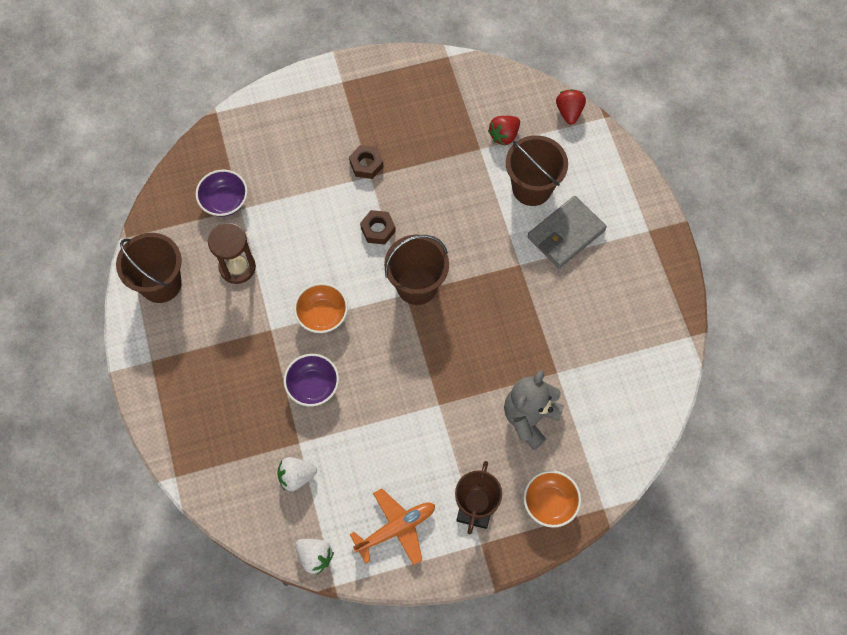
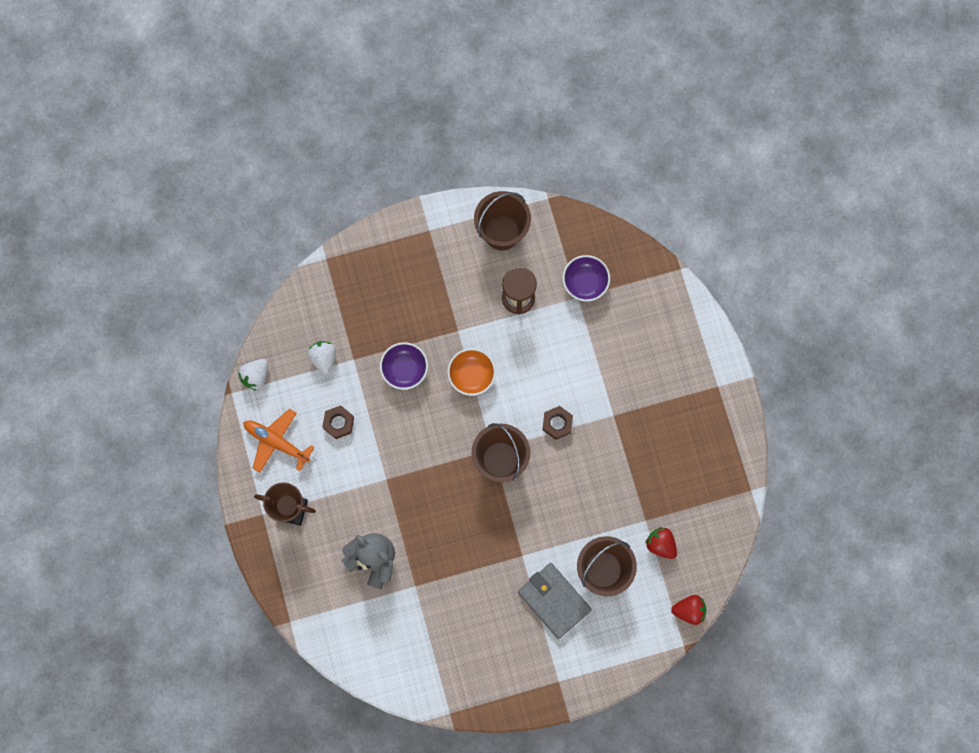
camera: 90 degrees right, 10 degrees up
(366, 164) = (626, 411): brown nut -> brown nut (338, 423)
(395, 529) = (277, 442): orange plane -> orange plane turned 150 degrees clockwise
(550, 503) = (296, 574): orange bowl -> none

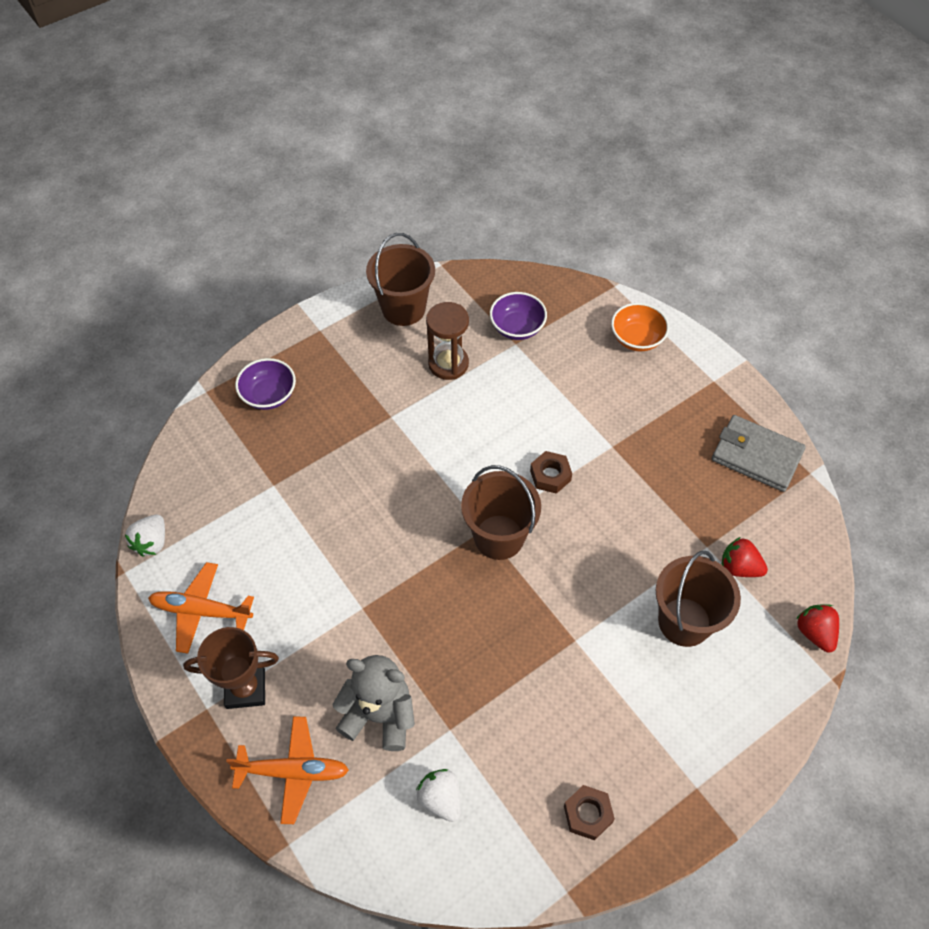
camera: 20 degrees left, 20 degrees down
(305, 577) = (292, 771): none -> orange plane
(324, 358) = (235, 495): white strawberry -> white strawberry (441, 798)
(338, 423) = (277, 562): brown nut -> brown nut (587, 814)
(404, 369) = (341, 476): purple bowl -> purple bowl (269, 395)
(471, 375) = (426, 457): orange bowl -> orange bowl (637, 338)
(554, 600) = (641, 682): grey wallet -> grey wallet (756, 456)
(689, 610) = (814, 633): red strawberry -> red strawberry turned 90 degrees counterclockwise

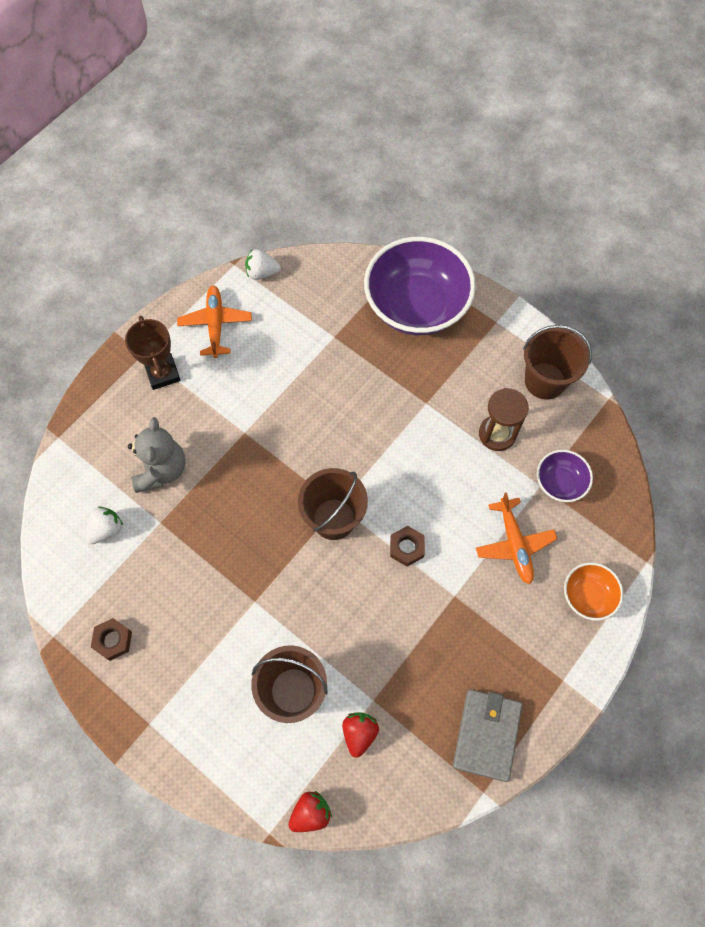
camera: 75 degrees right, 10 degrees up
(269, 395) = (416, 306): purple bowl -> purple bowl, size x2.11
(292, 771) = (108, 423): orange plane -> orange plane (514, 543)

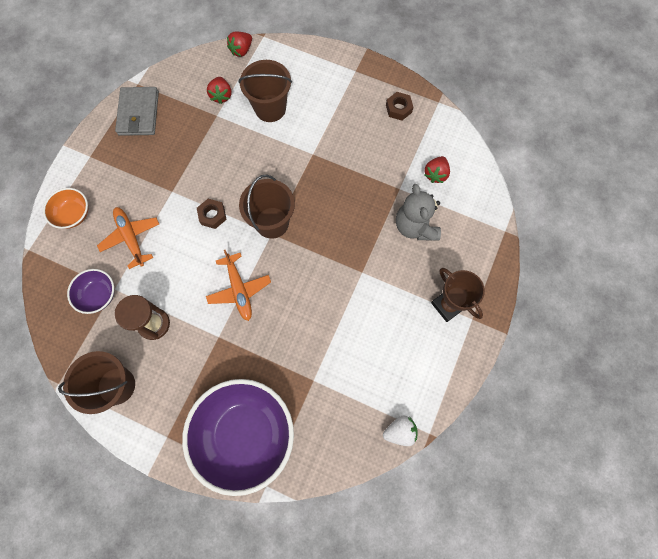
camera: 165 degrees right, 5 degrees up
(106, 529) = (435, 174): white strawberry -> red strawberry
(215, 324) = (422, 364): orange plane -> orange plane (239, 289)

